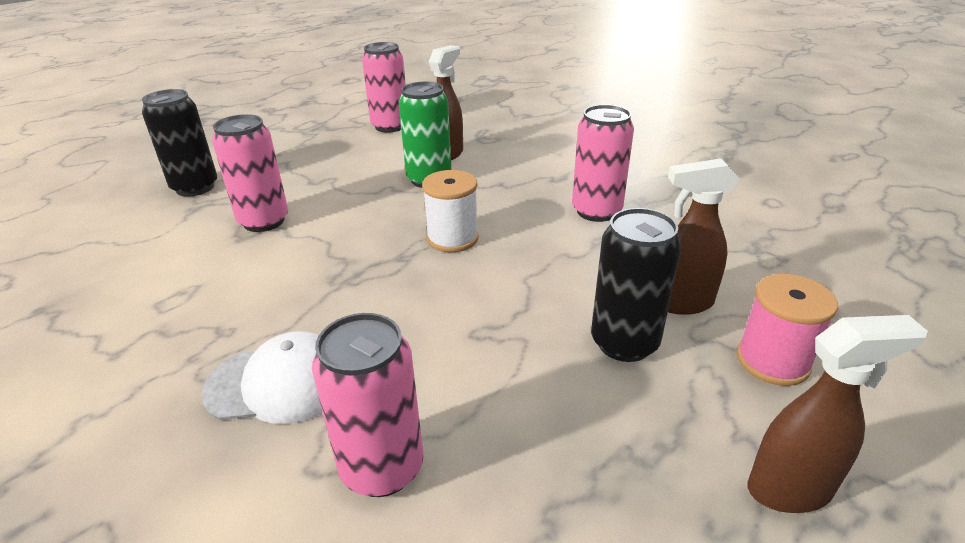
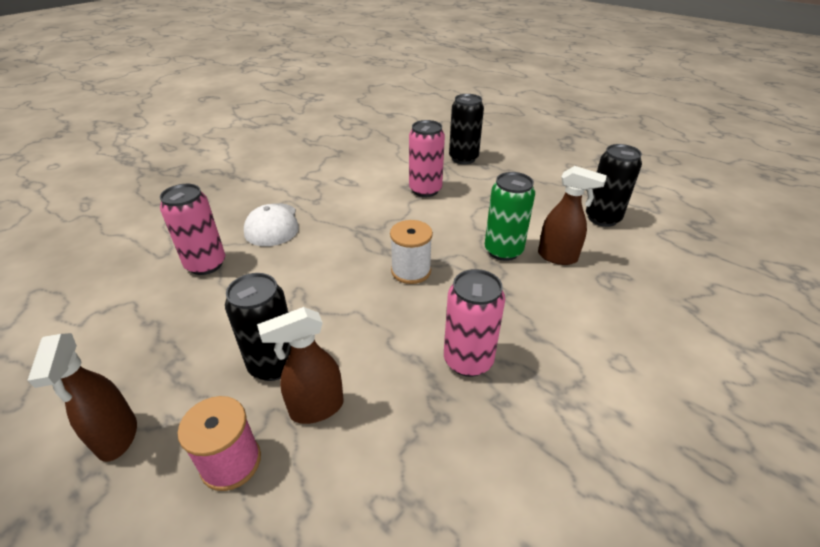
camera: 85 degrees right, 5 degrees up
(390, 126) = (602, 218): pink can -> black can
(681, 303) = (316, 408): brown spray bottle -> brown spray bottle turned 105 degrees counterclockwise

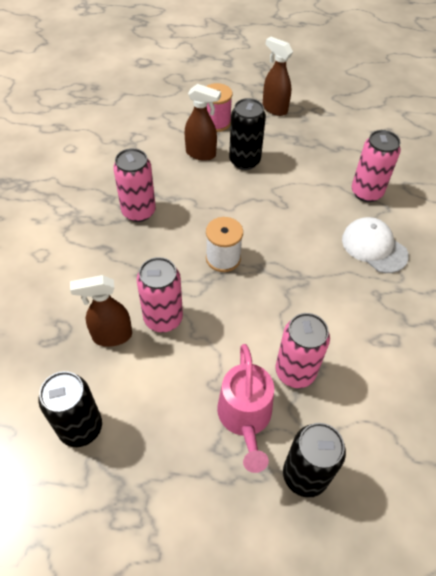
camera: 145 degrees right, 15 degrees up
(316, 408) = (201, 154): brown spray bottle -> brown spray bottle turned 75 degrees clockwise
(479, 185) = (245, 418): none -> pink watering can
(503, 251) = (163, 318): green can -> pink can

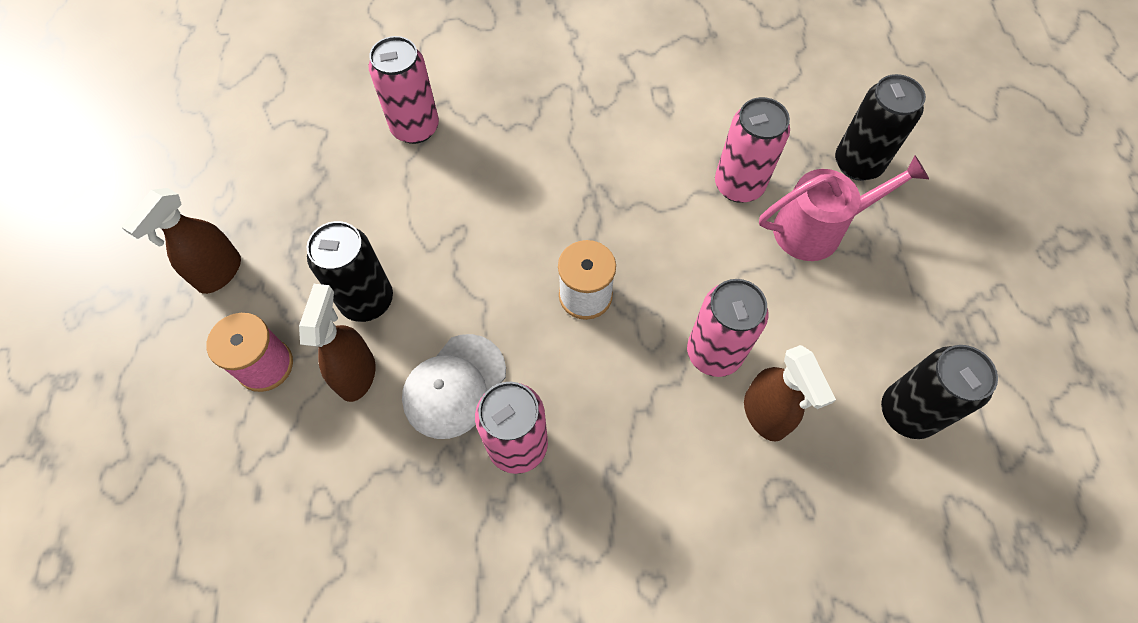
camera: 100 degrees left, 10 degrees up
(374, 247) = (519, 115): white cap -> white cap (454, 386)

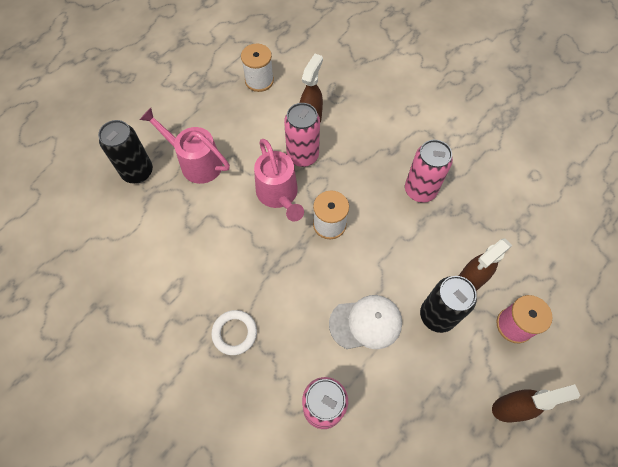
camera: 135 degrees left, 0 degrees up
(454, 386) = (427, 236): white cap -> white cap (366, 323)
(562, 115) = (234, 333): none -> white ring
(680, 277) = (279, 195): none -> pink watering can
(738, 185) = (200, 211): pink can -> none
(907, 412) = (259, 80): black can -> white spool

